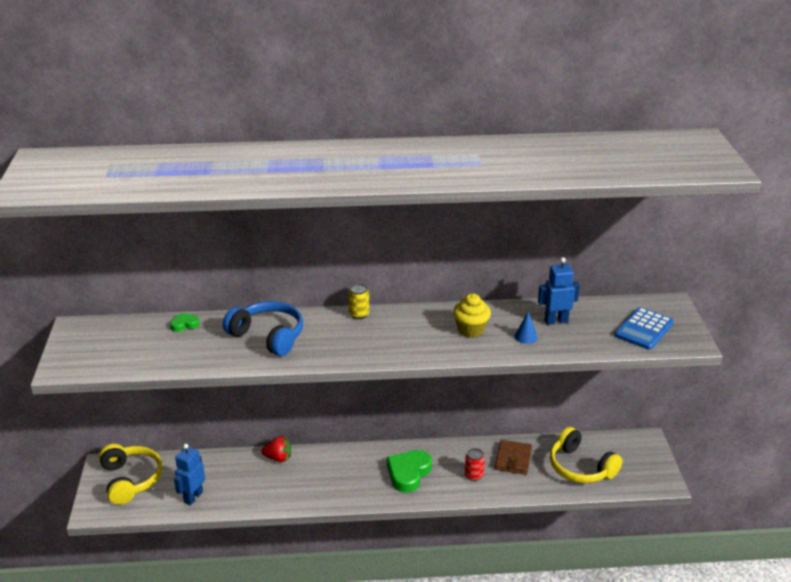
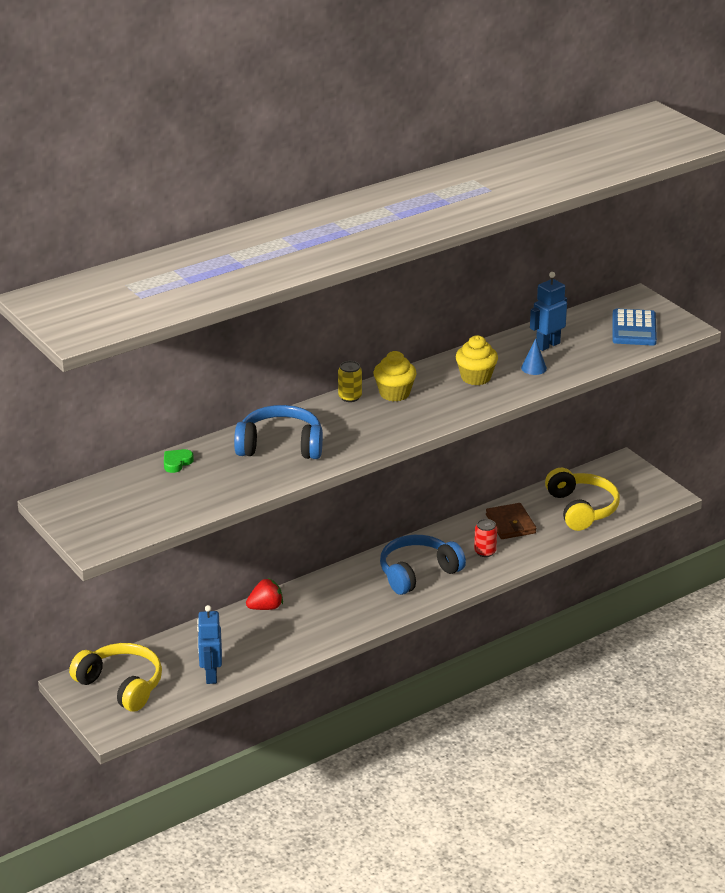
camera: 30 degrees left, 0 degrees up
(395, 322) = (394, 393): none -> yellow cupcake
(408, 473) = (418, 573): green heart -> blue headphones
(580, 467) = (581, 509): yellow headphones -> yellow headphones turned 120 degrees counterclockwise

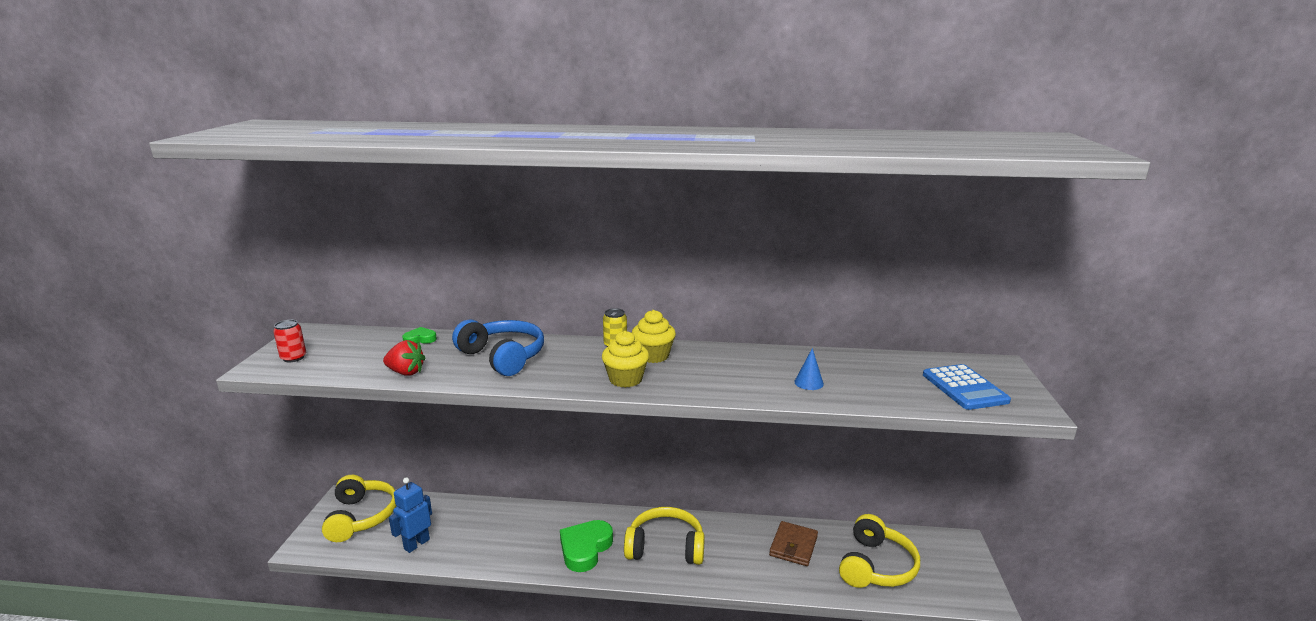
camera: 40 degrees right, 10 degrees down
(265, 607) = (525, 512): red strawberry -> red strawberry (406, 372)
(357, 606) = (585, 548): none -> green heart
(418, 573) = (665, 547): blue headphones -> yellow headphones
(476, 377) = (741, 370): yellow cupcake -> yellow cupcake (625, 379)
(485, 552) = (742, 559): red can -> red can (293, 358)
(547, 345) = (850, 370): blue robot -> none
(634, 328) = (964, 388): blue calculator -> blue calculator turned 60 degrees counterclockwise

